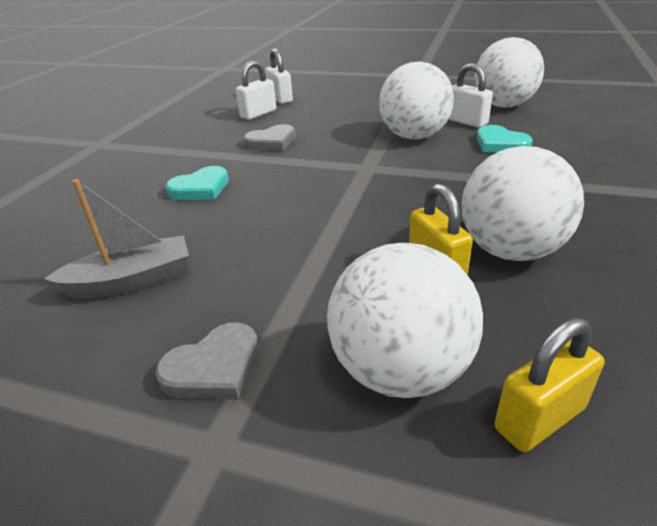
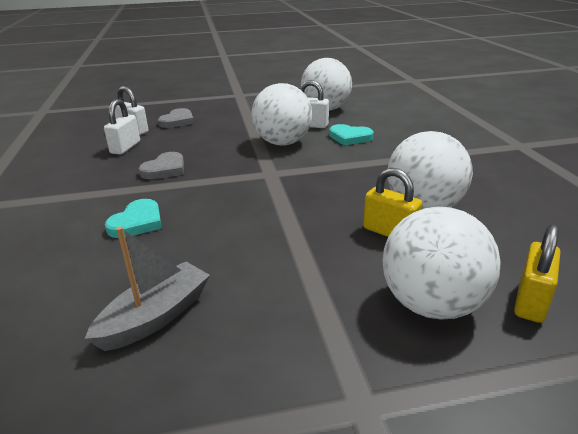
camera: 30 degrees left, 5 degrees down
(214, 368) = (303, 354): grey heart -> grey heart (178, 121)

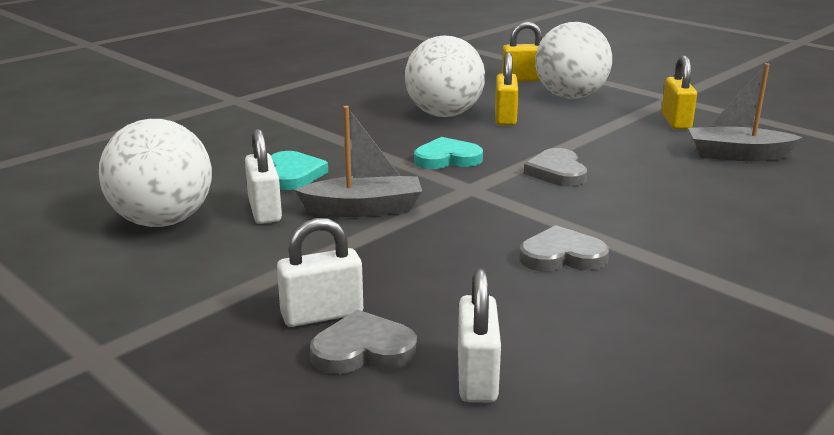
camera: 125 degrees left, 5 degrees down
(125, 148) = (553, 335): white padlock -> white padlock (322, 314)
(137, 222) = (680, 213): turquoise heart -> turquoise heart (447, 159)
(252, 208) = (557, 172): none -> grey heart
(276, 338) = (676, 121): none -> yellow padlock
(283, 143) = (364, 209): white ball -> grey boat

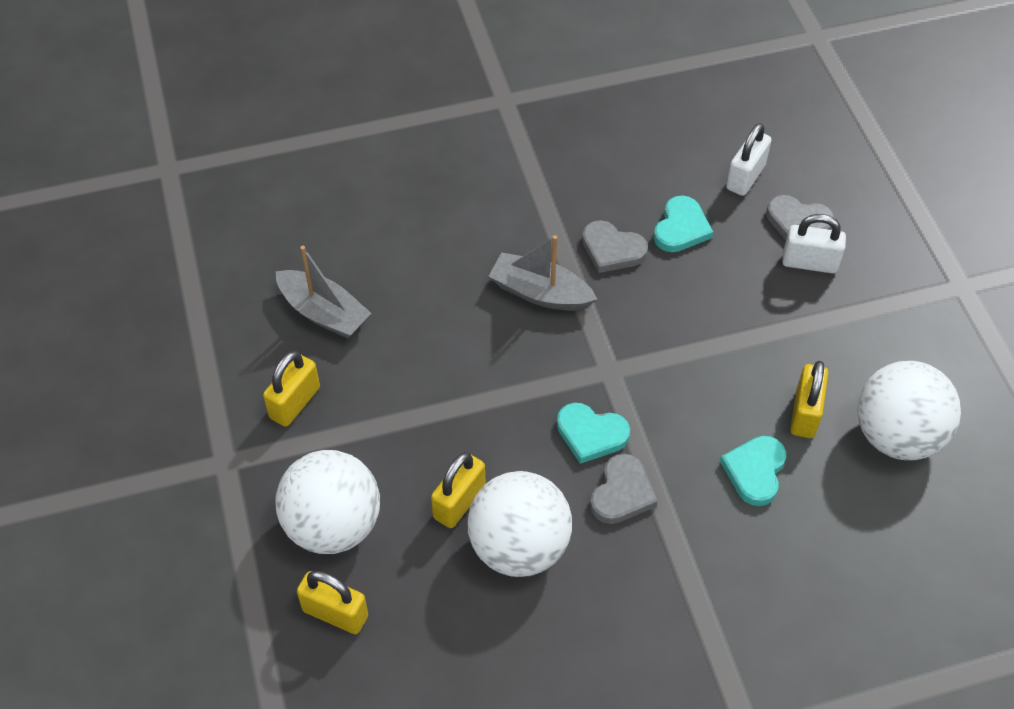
camera: 150 degrees left, 30 degrees up
(265, 211) = (805, 413): white padlock -> yellow padlock
(364, 209) = (719, 377): grey boat -> grey boat (540, 293)
(508, 296) = (681, 228): none -> turquoise heart
(557, 172) = (511, 361): grey heart -> grey heart (622, 493)

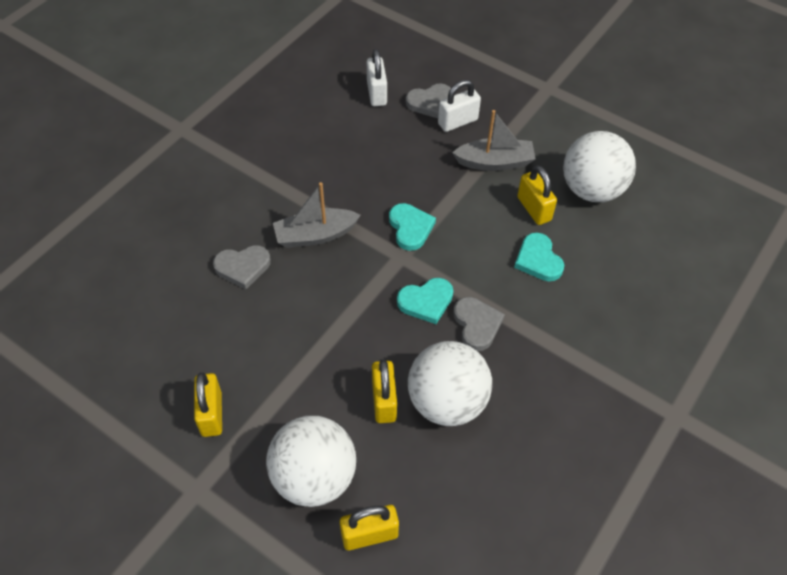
camera: 40 degrees left, 0 degrees up
(324, 313) = (178, 340): grey boat -> grey boat (495, 162)
(612, 249) = (336, 182): grey heart -> grey heart (243, 267)
(681, 228) = (366, 144): turquoise heart -> turquoise heart (410, 228)

